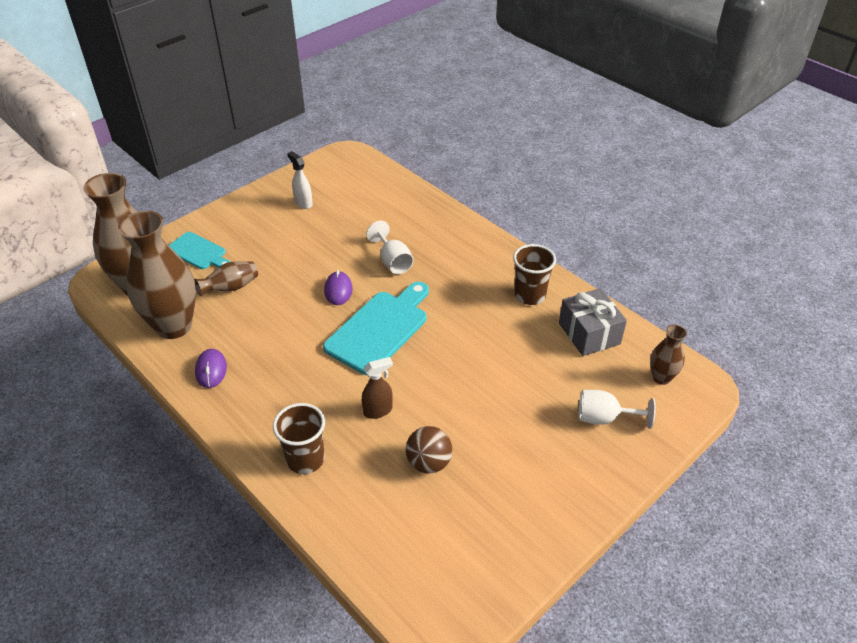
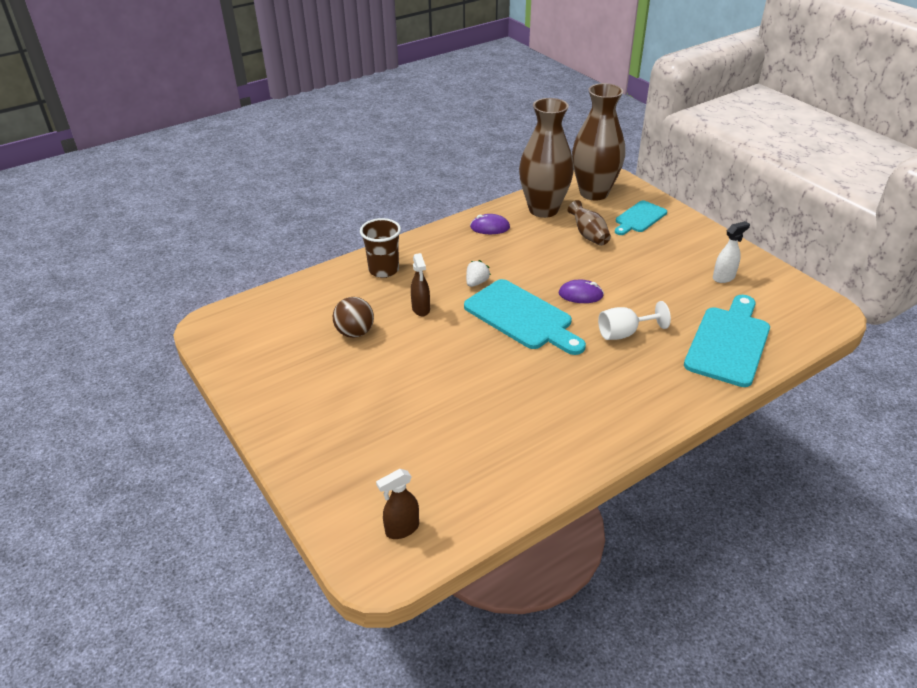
camera: 100 degrees right, 5 degrees down
(324, 369) = (476, 282): none -> white strawberry
(394, 205) = (728, 343): none -> turquoise cutting board
(530, 295) = (559, 435): brown cup -> none
(589, 333) = (487, 477): grey gift -> none
(604, 418) = (361, 461): white goblet -> none
(661, 377) = (402, 529): brown vase -> brown spray bottle

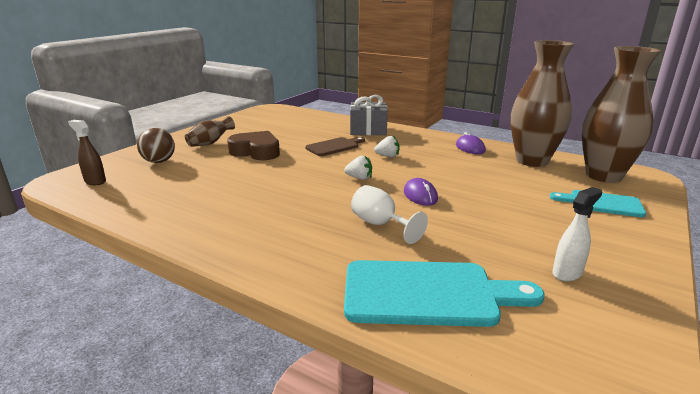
camera: 65 degrees right, 15 degrees down
(355, 332) = (291, 136): brown ball -> brown ball (159, 161)
(383, 270) = (368, 130): brown cup -> grey gift
(393, 372) = (256, 151): none -> brown heart
(421, 309) = (334, 146): brown spray bottle -> brown cutting board
(522, 317) = (359, 178): turquoise cutting board -> white strawberry
(588, 235) = (524, 184): brown vase -> brown vase (210, 143)
(724, 277) = (567, 273): white spray bottle -> white spray bottle turned 75 degrees counterclockwise

